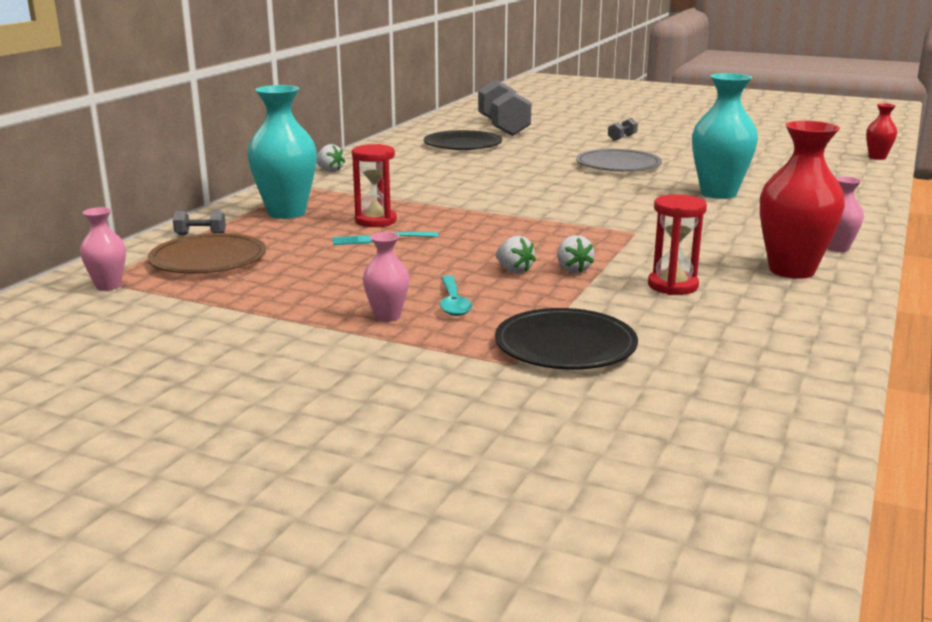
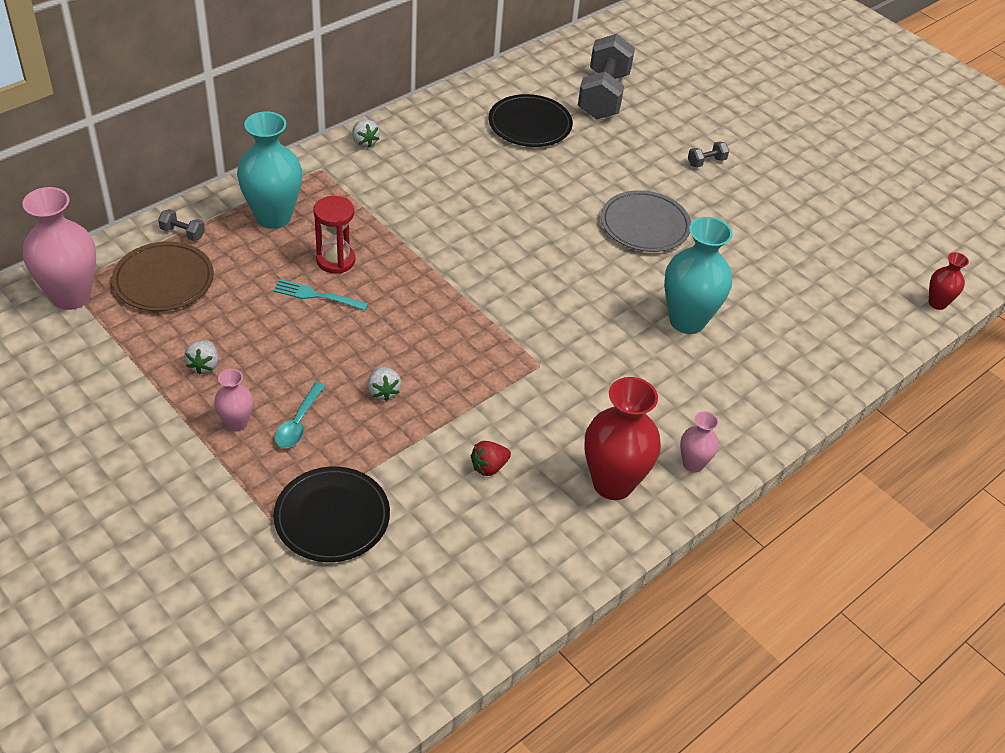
camera: 20 degrees right, 25 degrees up
(108, 286) = (71, 296): pink vase -> pink vase, size x1.93
(572, 270) = (431, 409): white strawberry -> white strawberry (204, 365)
(672, 286) = (489, 467): red hourglass -> red strawberry

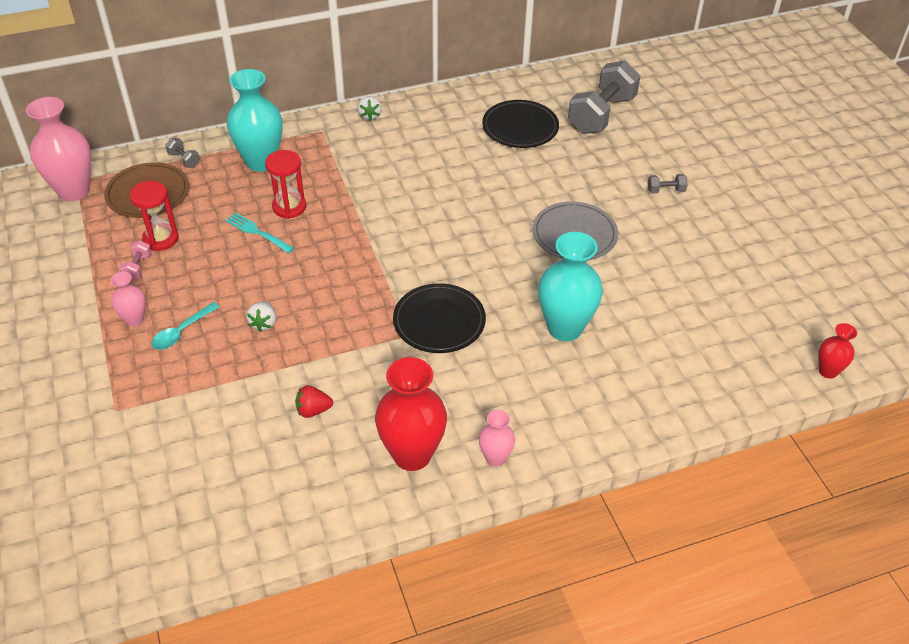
camera: 25 degrees right, 0 degrees up
(204, 365) = (138, 267): white strawberry -> pink dumbbell
(211, 327) = (161, 239): none -> red hourglass
(332, 517) = (161, 416): black plate -> black plate (439, 321)

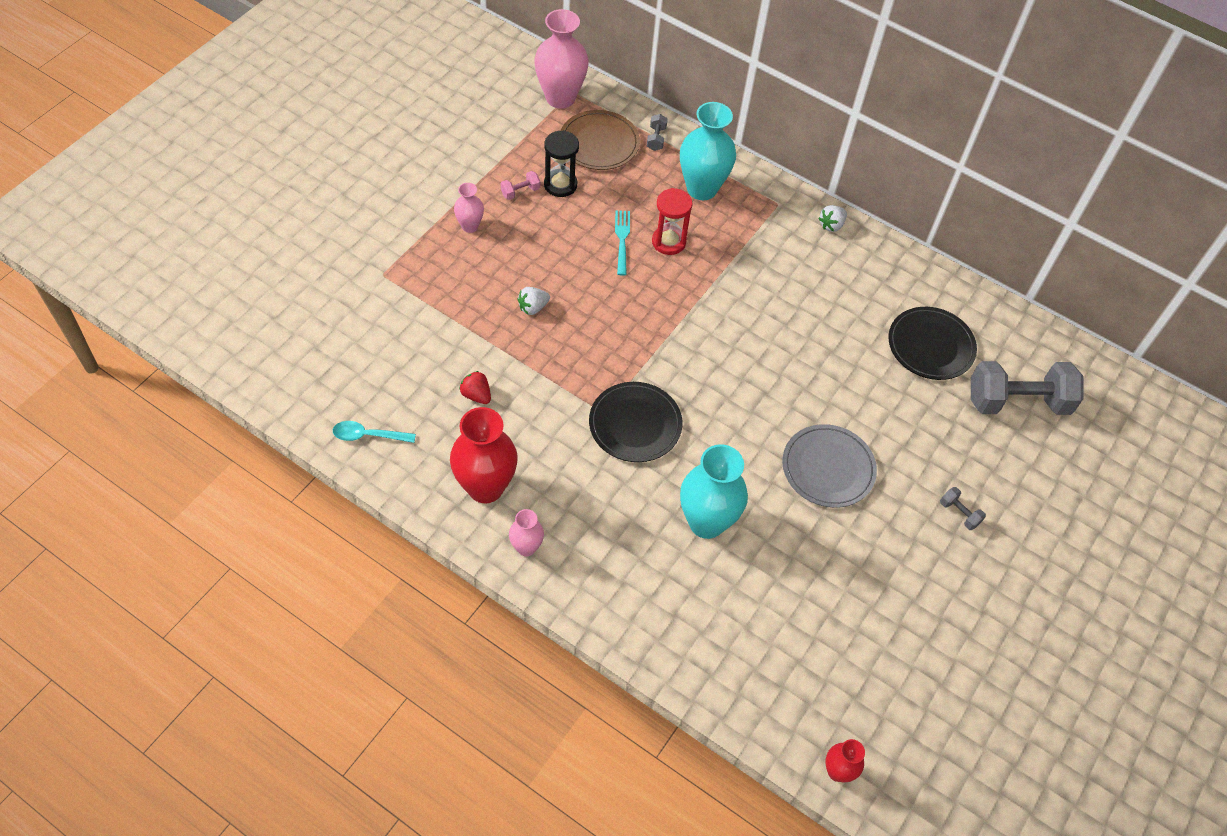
camera: 50 degrees right, 10 degrees up
(161, 239) = (560, 185): red hourglass -> black hourglass
(182, 332) = (482, 262): turquoise spoon -> turquoise spoon (368, 435)

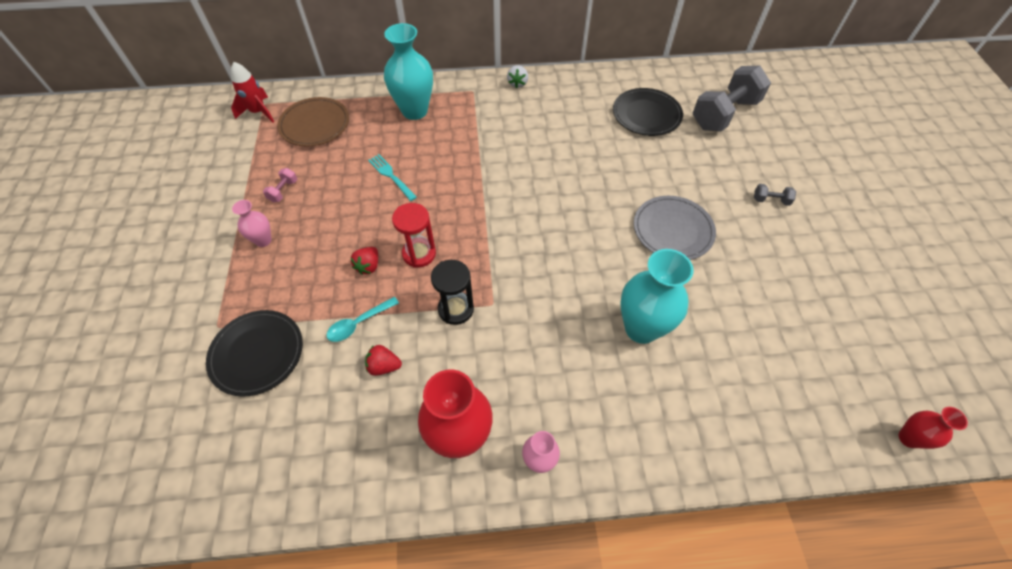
camera: 35 degrees left, 0 degrees up
(368, 435) = (318, 476): turquoise spoon -> turquoise spoon (359, 323)
(533, 307) = (368, 266): white strawberry -> red strawberry
(560, 98) = (258, 112): pink vase -> red rocket
(560, 185) = (311, 168): black hourglass -> black hourglass (456, 309)
(635, 424) = (524, 296): black plate -> black plate (257, 354)
(656, 139) = (353, 99): grey dumbbell -> none
(668, 242) = (425, 157): red hourglass -> red hourglass (419, 254)

